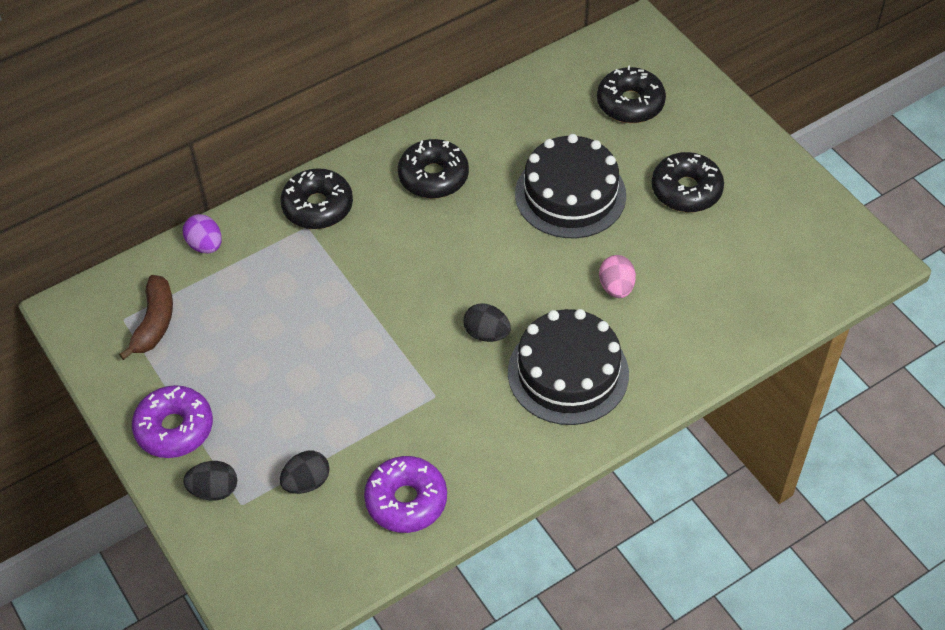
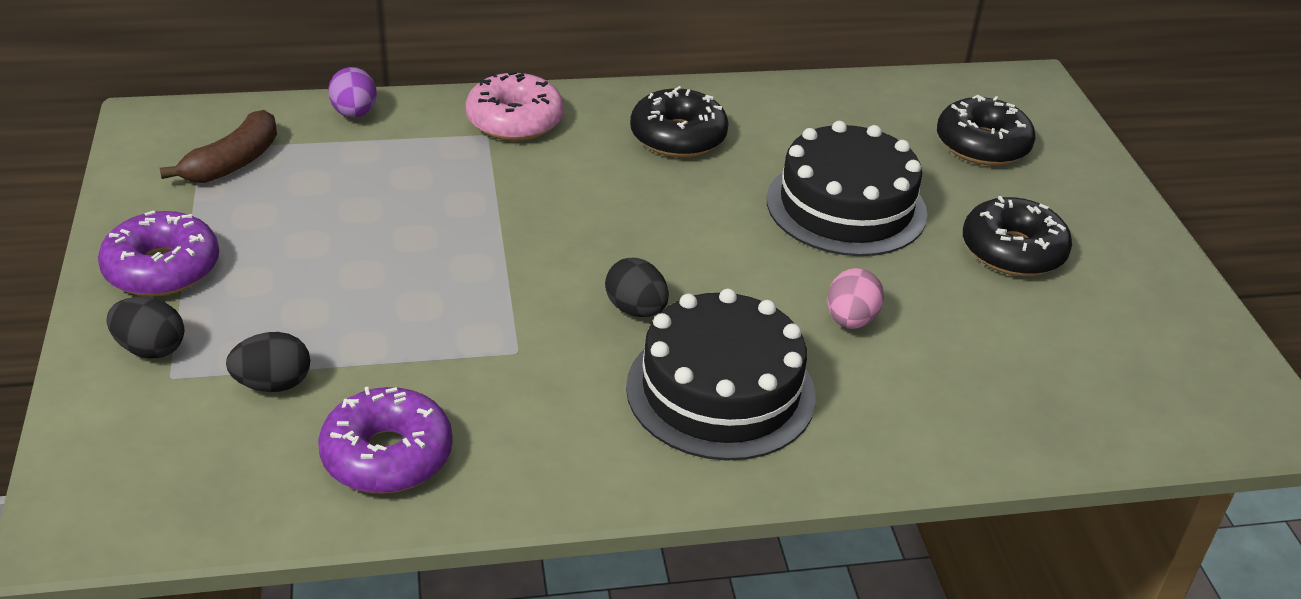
camera: 20 degrees right, 15 degrees down
(317, 206) = (515, 121): black donut -> pink donut

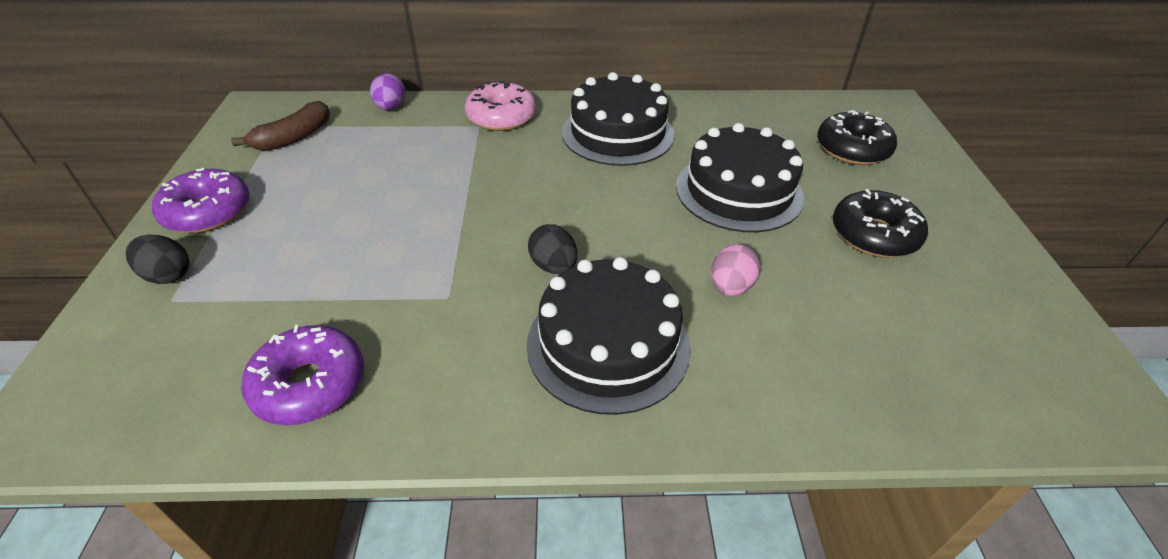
camera: 10 degrees right, 5 degrees up
(273, 384) = (245, 312): black egg -> none
(678, 137) = (617, 133): black donut -> black cake

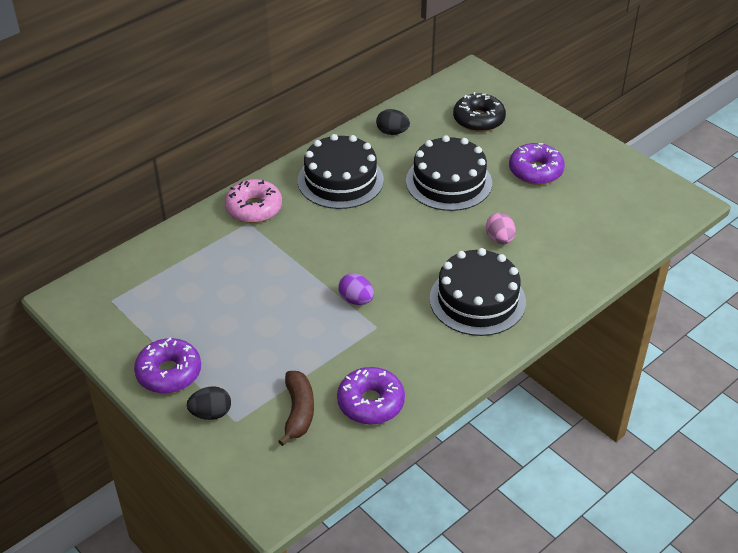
camera: 40 degrees left, 0 degrees up
(293, 137) = (138, 300): brown banana -> brown banana (298, 412)
(391, 108) = (169, 243): purple egg -> purple egg (356, 300)
(553, 266) = (407, 280): black egg -> black egg (392, 132)
(874, 235) = (535, 171): black donut -> purple donut

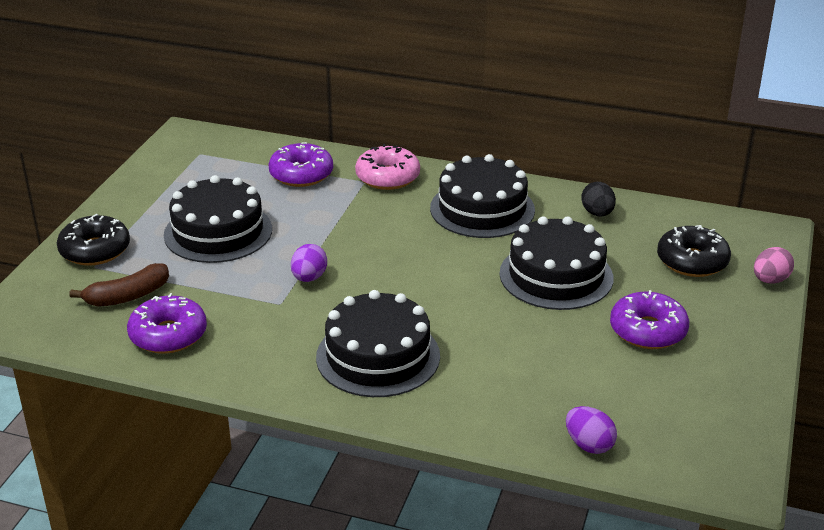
camera: 60 degrees right, 10 degrees down
(169, 373) = (131, 212): purple donut -> purple donut (301, 174)
(211, 413) = (95, 250): black egg -> black donut
(249, 329) = (218, 232): none -> black cake
(499, 239) = (495, 341): pink egg -> pink egg (770, 280)
(626, 244) = (589, 445): none -> purple egg

